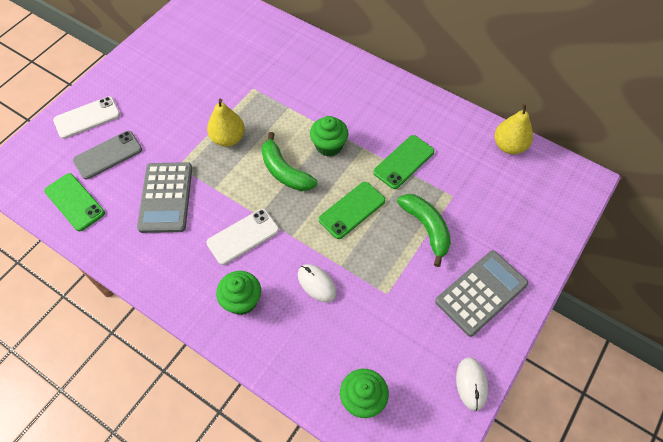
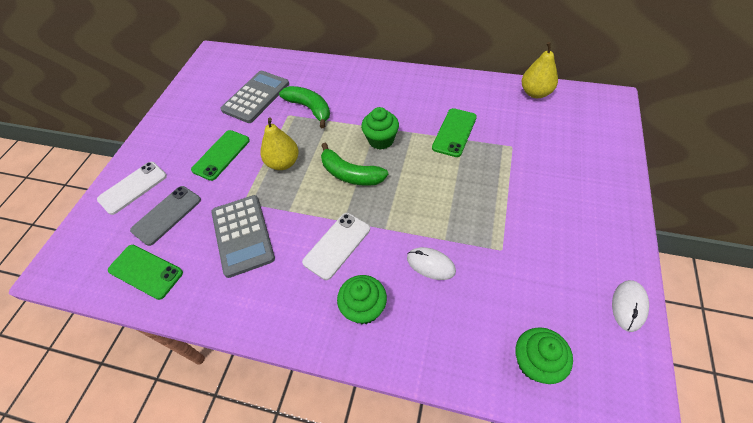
camera: 15 degrees left, 5 degrees down
(352, 210) = (429, 187): green phone -> green phone (221, 155)
(426, 228) = (505, 180): green banana -> green banana (310, 108)
(471, 384) = (628, 306): white mouse -> white mouse turned 45 degrees clockwise
(481, 293) = (586, 219): grey calculator -> grey calculator (256, 97)

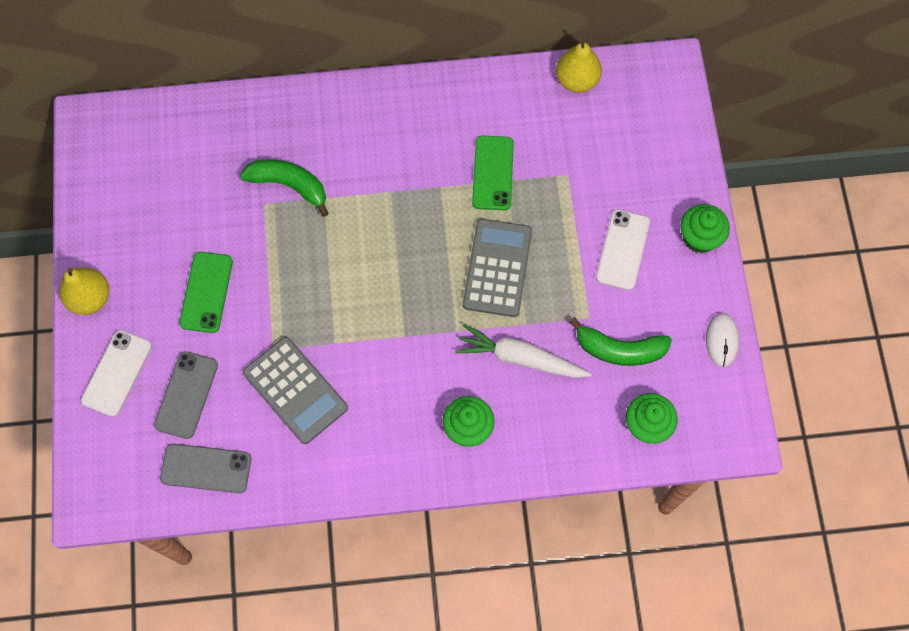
camera: 25 degrees left, 15 degrees up
(145, 271) = (206, 468): green phone -> grey phone
(256, 97) = (203, 186): grey calculator -> grey calculator (497, 268)
(283, 163) = (295, 280): yellow pear -> yellow pear (90, 298)
(337, 245) = (410, 368): white phone -> white phone (623, 250)
(350, 174) = (387, 272): green banana -> green banana (619, 350)
(381, 140) = (405, 210): green cupcake -> green cupcake (699, 237)
(430, 264) = (520, 358): white mouse -> white carrot

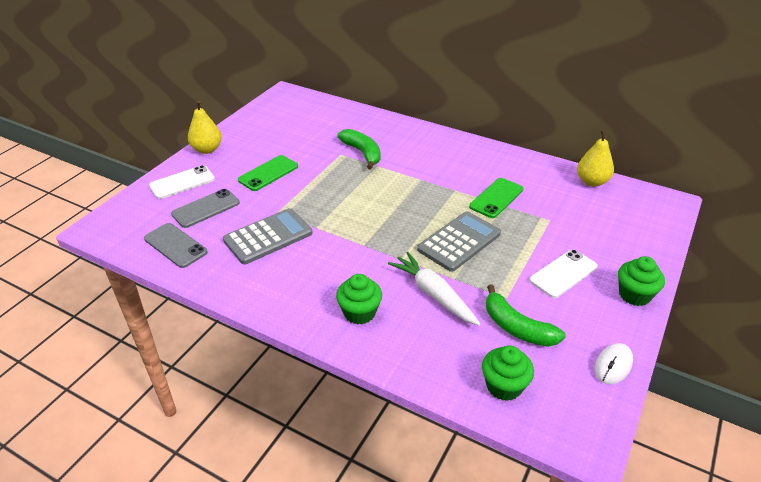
camera: 35 degrees right, 30 degrees down
(295, 390) = (268, 237): grey calculator -> grey calculator turned 120 degrees counterclockwise

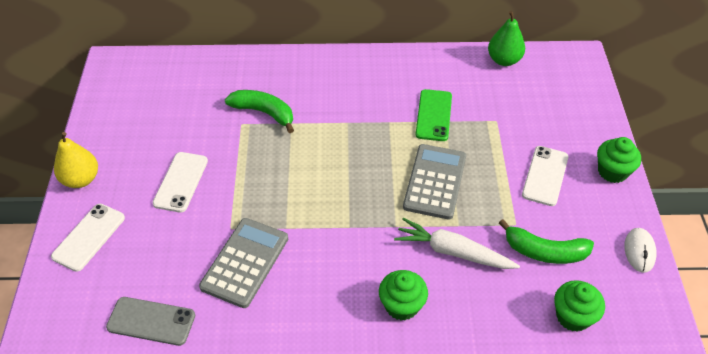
camera: 30 degrees left, 10 degrees up
(206, 208) = (146, 259): grey phone -> none
(268, 173) = (181, 182): green phone -> white phone
(592, 181) = (504, 60): yellow pear -> green pear

